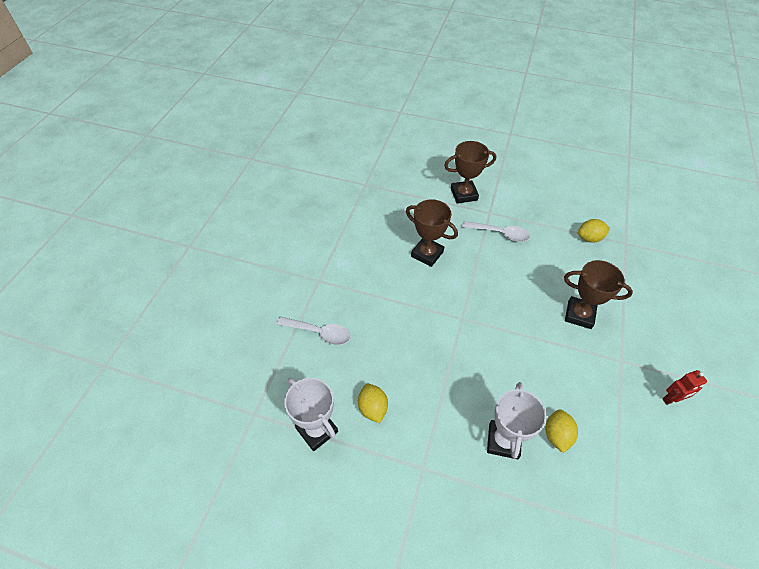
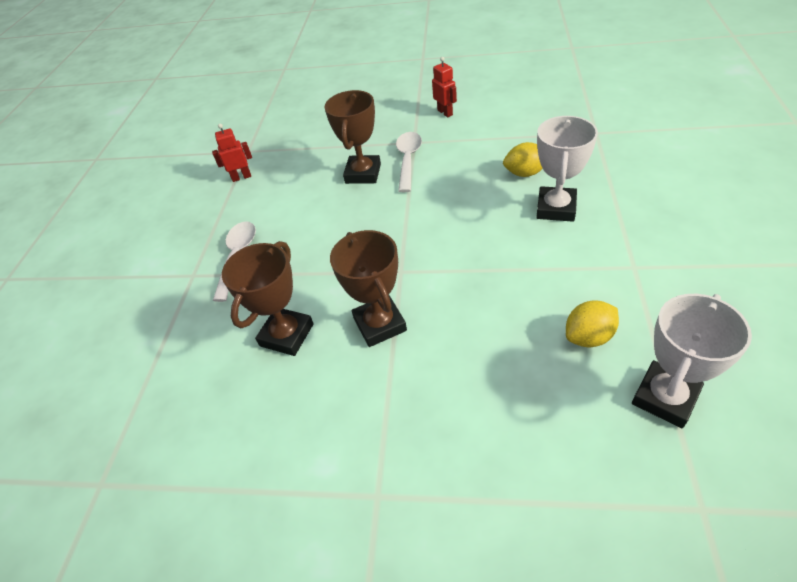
camera: 95 degrees left, 5 degrees down
(319, 333) = (495, 453): white spoon -> white spoon (408, 160)
(464, 194) = (149, 313): brown trophy -> brown trophy (380, 324)
(503, 441) = (556, 208): white trophy -> white trophy turned 75 degrees counterclockwise
(589, 238) = (241, 177): yellow lemon -> red robot

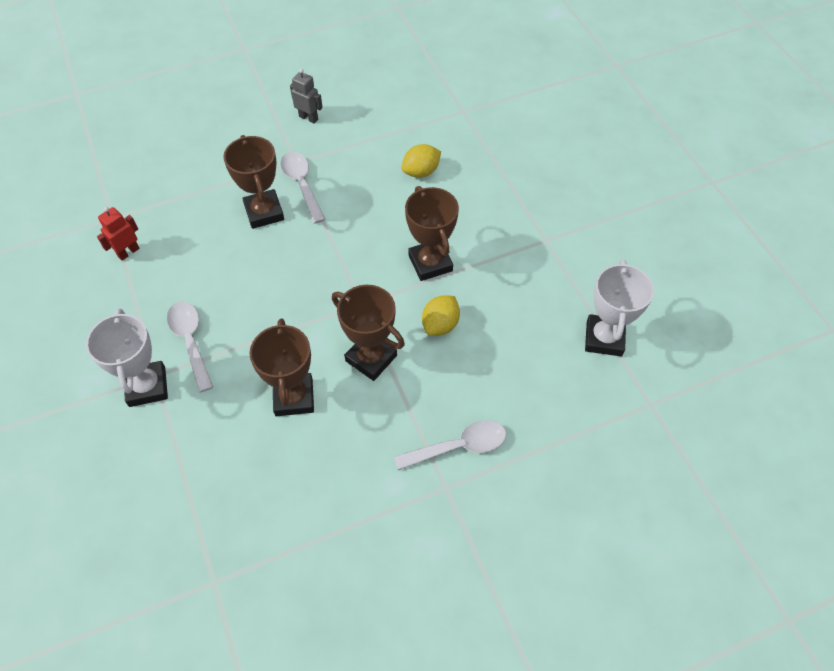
camera: 35 degrees left, 10 degrees up
(418, 454) = (459, 446): none -> white spoon
(445, 112) = (308, 118): red robot -> grey robot
(490, 254) = (430, 263): none -> brown trophy
(556, 208) = (463, 202): white trophy -> white trophy (147, 386)
(588, 336) = (537, 310): yellow lemon -> yellow lemon (440, 325)

